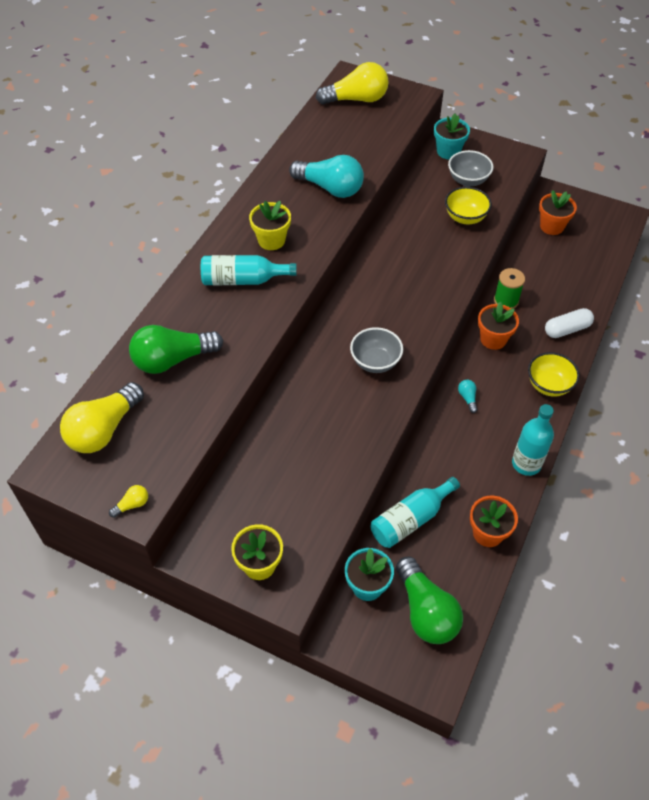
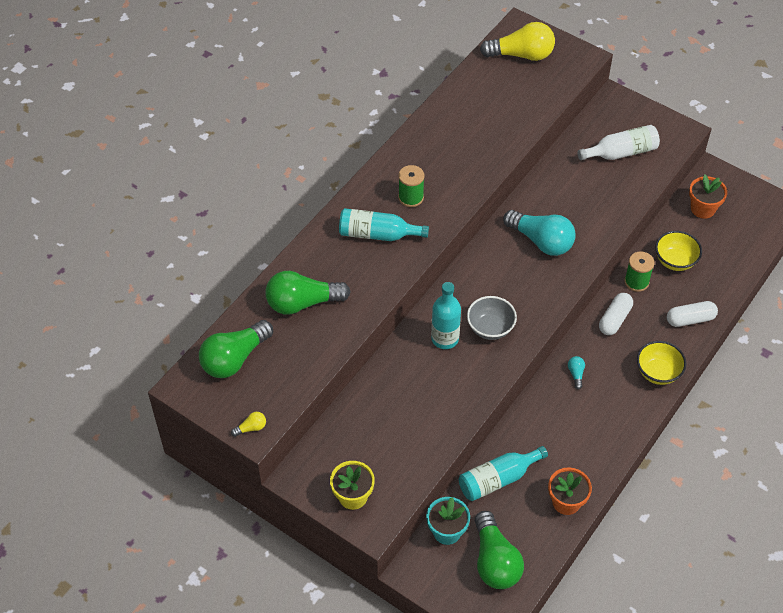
camera: 10 degrees right, 0 degrees up
(104, 429) = (234, 359): yellow light bulb -> green light bulb
(271, 240) = (411, 197): yellow flower pot -> green spool
(330, 188) = (477, 150): turquoise light bulb -> turquoise light bulb (541, 241)
(448, 151) = (608, 118): turquoise flower pot -> none
(465, 217) = (609, 193): yellow bowl -> yellow bowl (675, 261)
(468, 180) = (621, 152): grey bowl -> white bottle
(493, 339) = (614, 319): orange flower pot -> white capsule
(526, 464) = (617, 444): turquoise bottle -> turquoise bottle (445, 338)

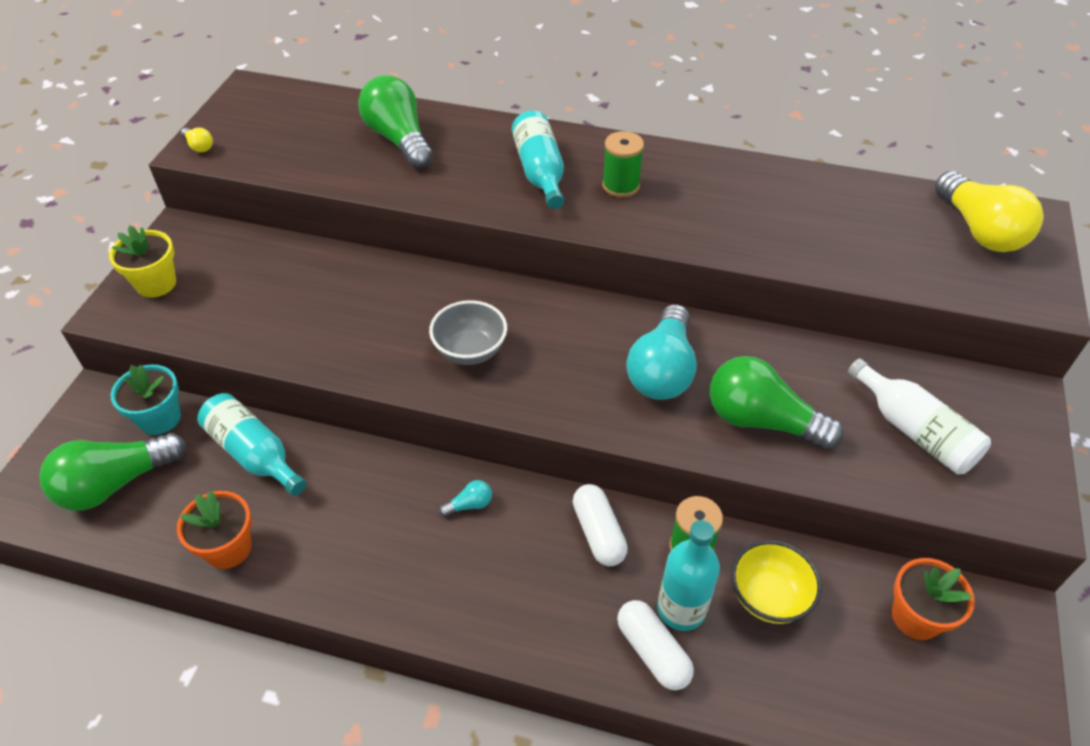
camera: 70 degrees right, 5 degrees down
(234, 359) = (297, 111): green light bulb -> green light bulb (761, 420)
(445, 338) = (433, 308): turquoise bottle -> turquoise bottle (681, 609)
(614, 319) = (598, 533): white capsule -> white capsule turned 60 degrees clockwise
(658, 372) = (515, 624): yellow bowl -> none

